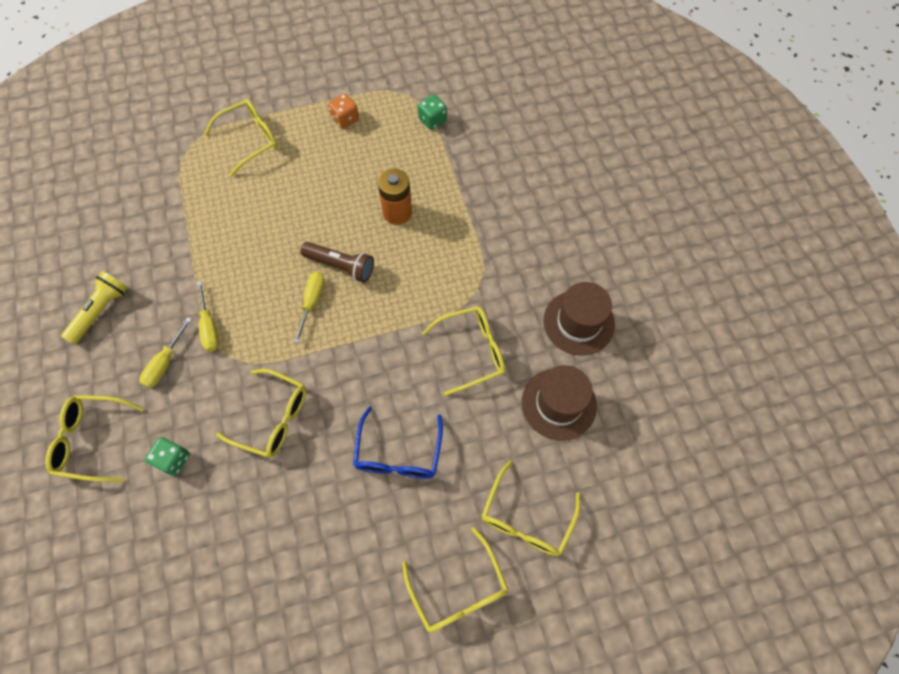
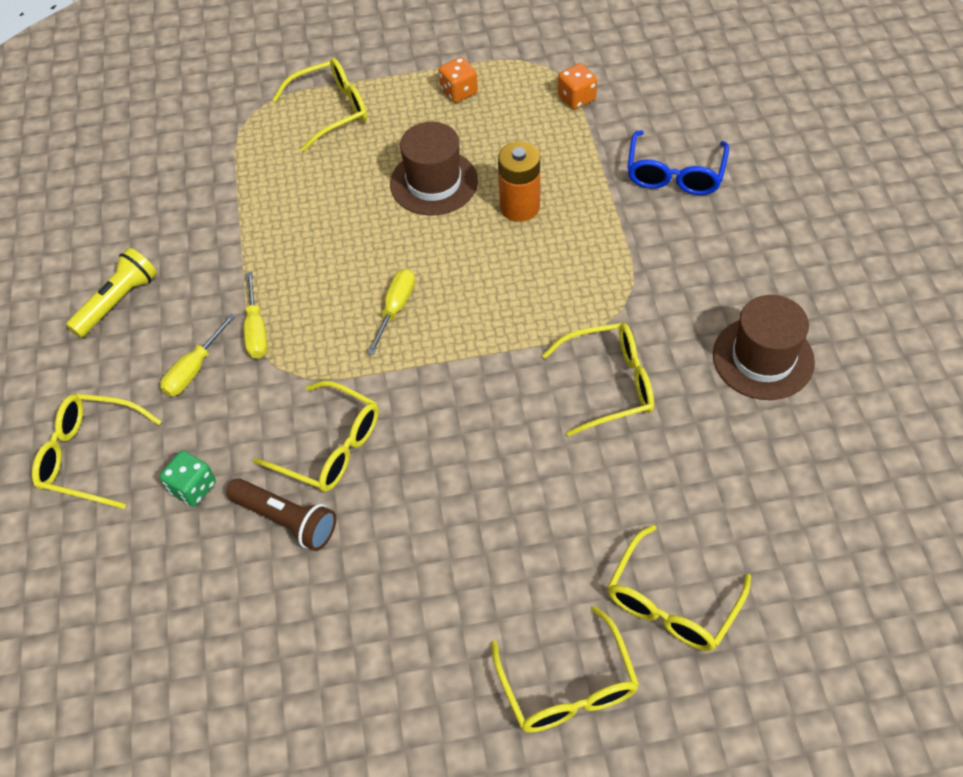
camera: 10 degrees right, 10 degrees down
(341, 266) = (438, 267): brown flashlight -> brown flashlight (286, 520)
(398, 454) = (497, 505): blue glasses -> blue glasses (674, 174)
(432, 120) = (576, 98): green dice -> orange dice
(558, 404) = (728, 459): brown hat -> brown hat (433, 182)

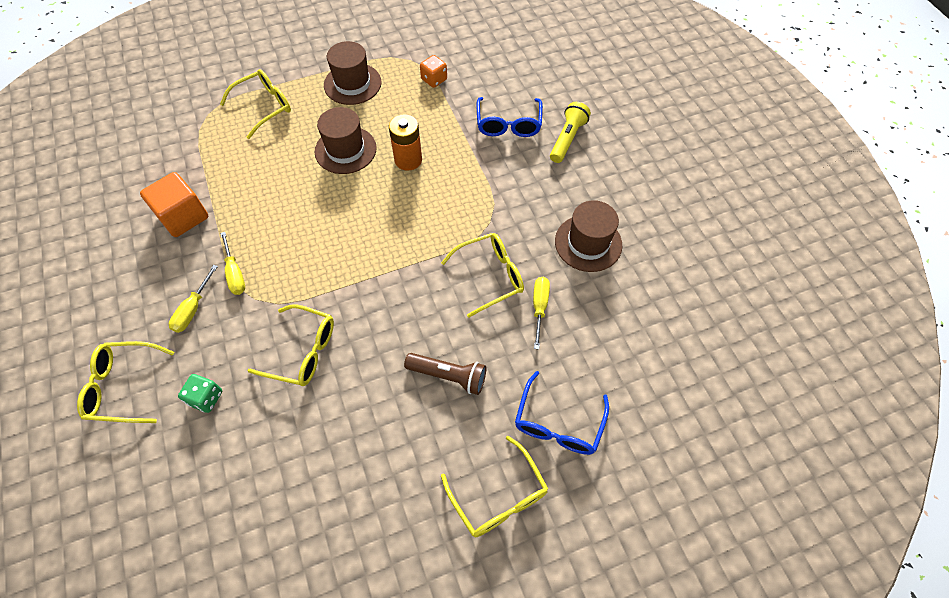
camera: 15 degrees left, 5 degrees up
(118, 301) = (127, 267): yellow flashlight -> yellow flashlight (567, 139)
(200, 245) = (183, 216): none -> orange cube
(286, 520) = (279, 410): brown flashlight -> brown flashlight (448, 376)
(396, 308) = (333, 243): yellow screwdriver -> yellow screwdriver (539, 307)
(459, 92) = (352, 84): orange dice -> brown hat
(671, 603) = (558, 424): yellow glasses -> blue glasses

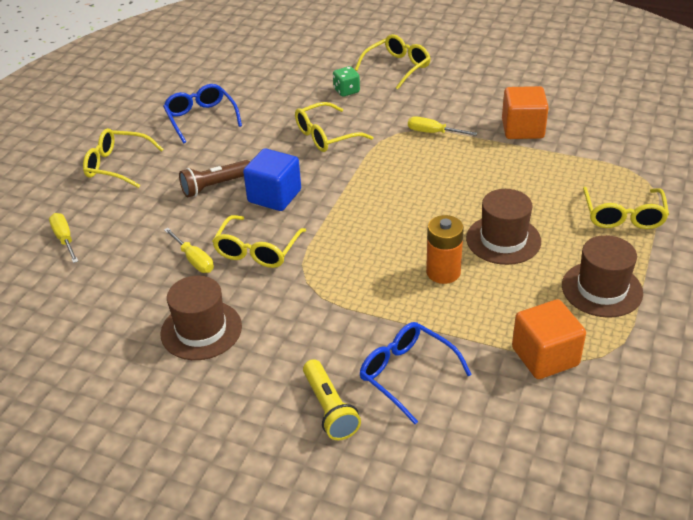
camera: 135 degrees right, 20 degrees down
(193, 310) = (423, 106): yellow screwdriver -> yellow screwdriver (64, 239)
(421, 319) = (274, 196): none -> blue cube
(434, 79) = (545, 356): orange dice -> orange cube
(558, 424) = (110, 214): blue glasses -> blue glasses (201, 118)

